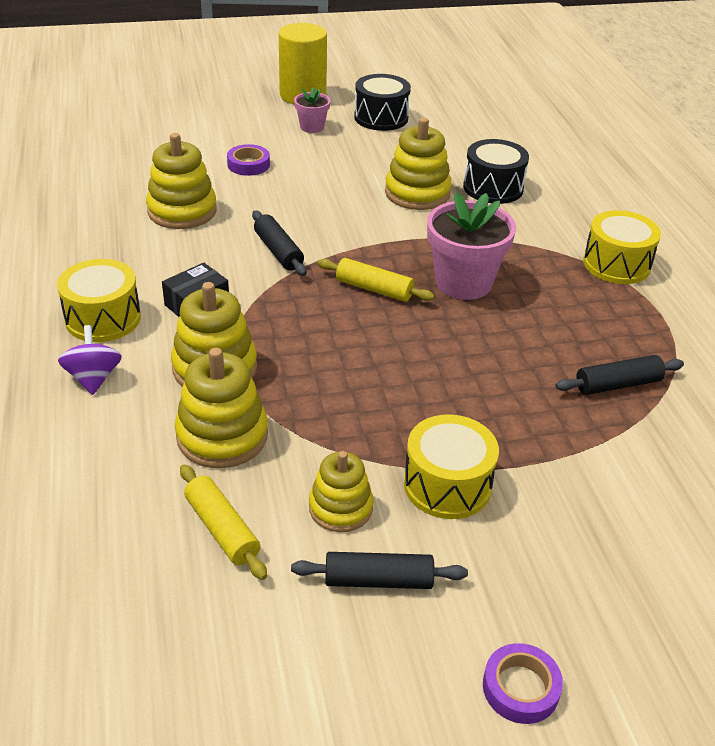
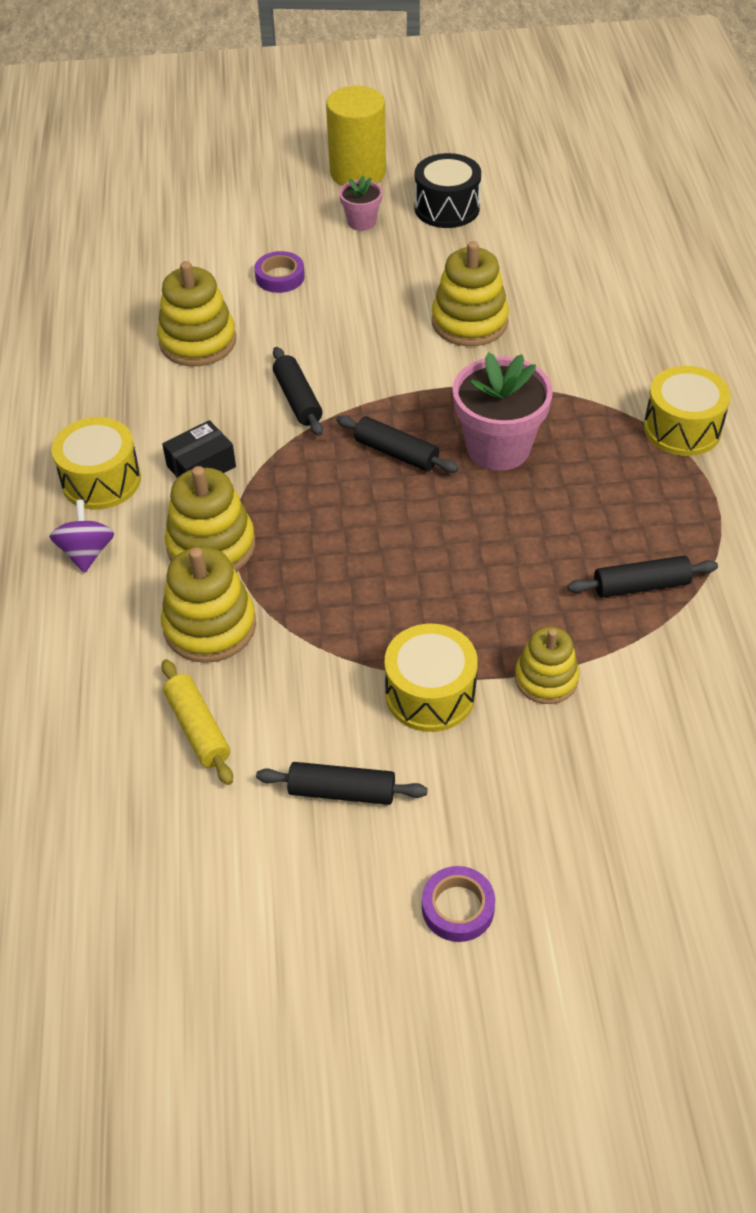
camera: 10 degrees right, 10 degrees up
(340, 508) = (317, 713): yellow stacking toy -> yellow stacking toy (546, 678)
(374, 289) = (396, 453): yellow rolling pin -> black rolling pin
(493, 188) = (561, 316): black drum -> none

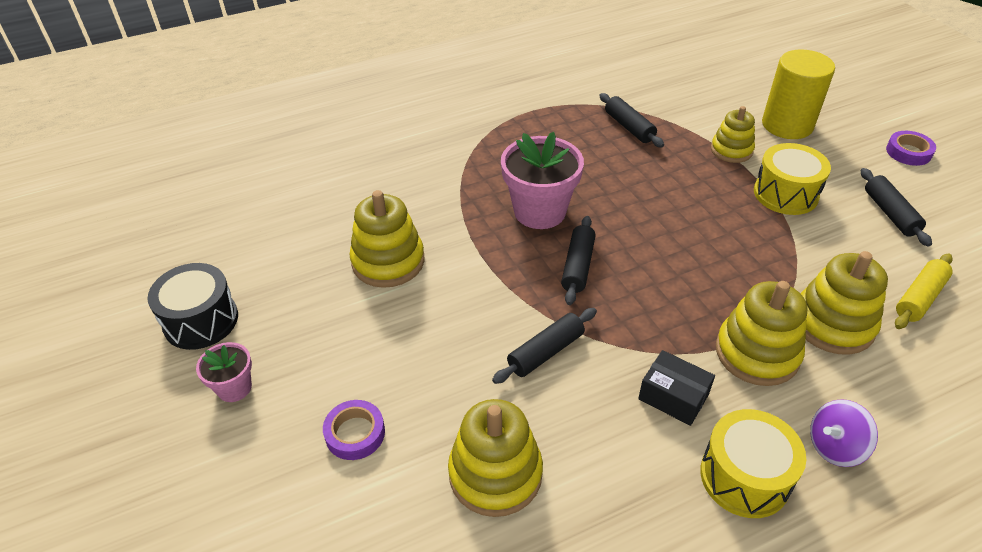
camera: 110 degrees left, 5 degrees down
(358, 173) = (127, 422): yellow cylinder -> yellow cylinder (787, 125)
(682, 428) = (473, 131): yellow drum -> none

